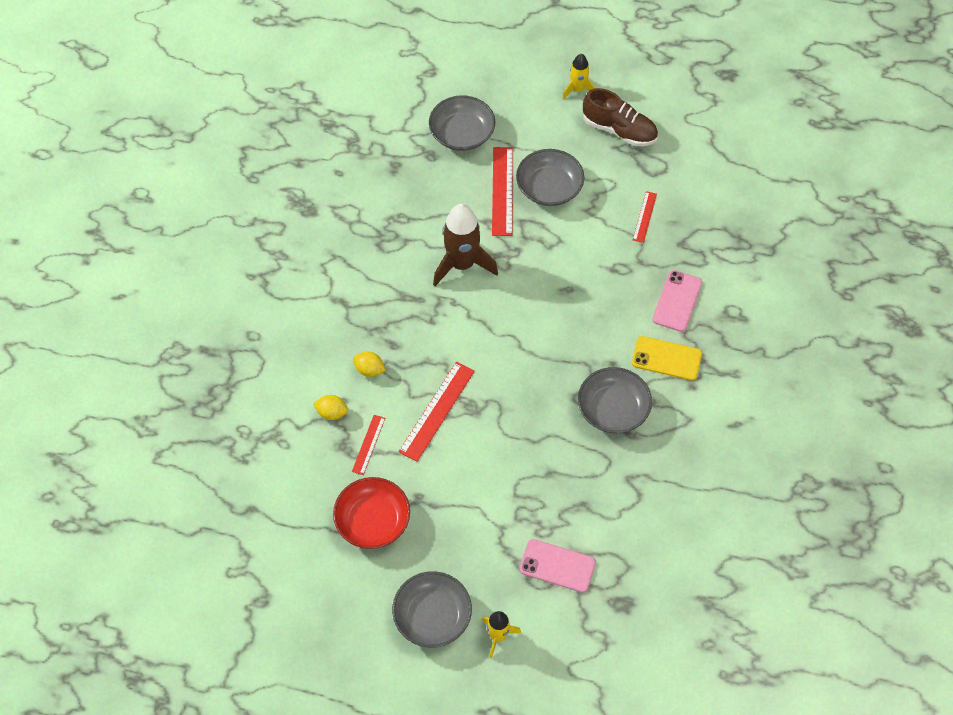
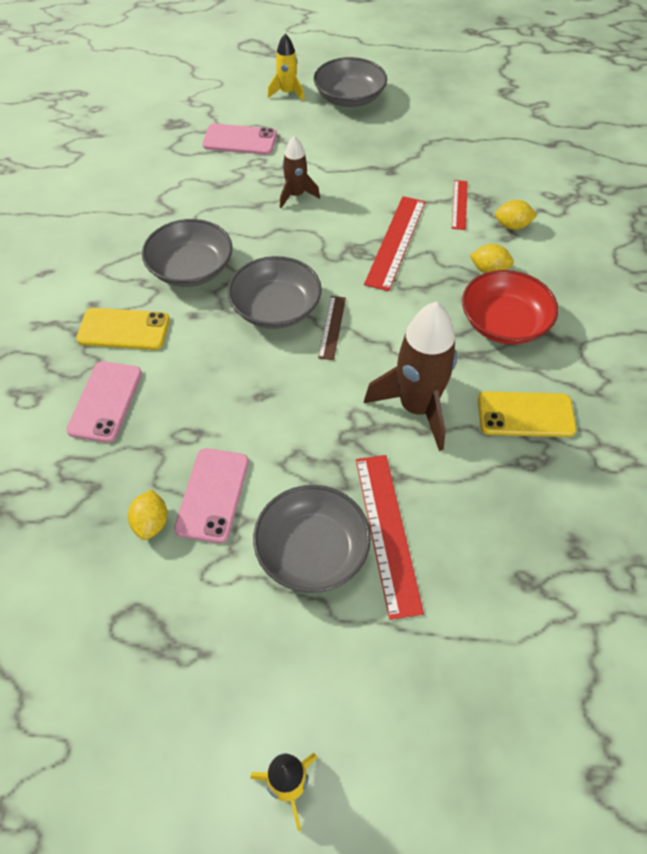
camera: 170 degrees right, 5 degrees down
(373, 521) = (429, 149): red bowl -> red bowl (504, 323)
(390, 248) = (525, 415): none -> yellow phone
(462, 134) = (487, 635): grey bowl -> grey bowl (276, 308)
(507, 336) = (332, 327): none -> brown ruler
(513, 479) = (296, 195): none -> brown rocket
(606, 228) = (213, 495): none -> pink phone
(619, 130) = (198, 695): brown shoe -> none
(644, 217) = (151, 523): red ruler -> yellow lemon

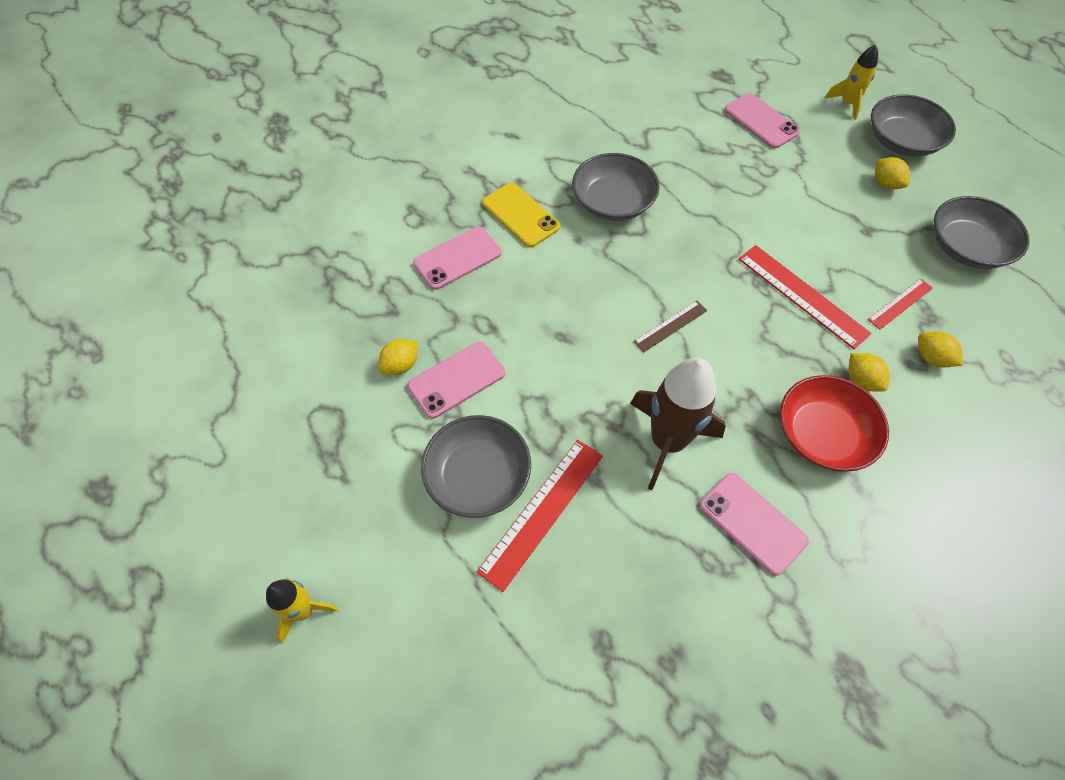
camera: 45 degrees right, 5 degrees up
(276, 308) = (643, 278): grey bowl -> grey bowl (966, 247)
(296, 195) = (758, 198): brown rocket -> none
(369, 132) = (886, 183): none -> yellow lemon
(396, 242) = (802, 295): red ruler -> red ruler turned 75 degrees clockwise
(525, 415) = (752, 523): yellow phone -> pink phone

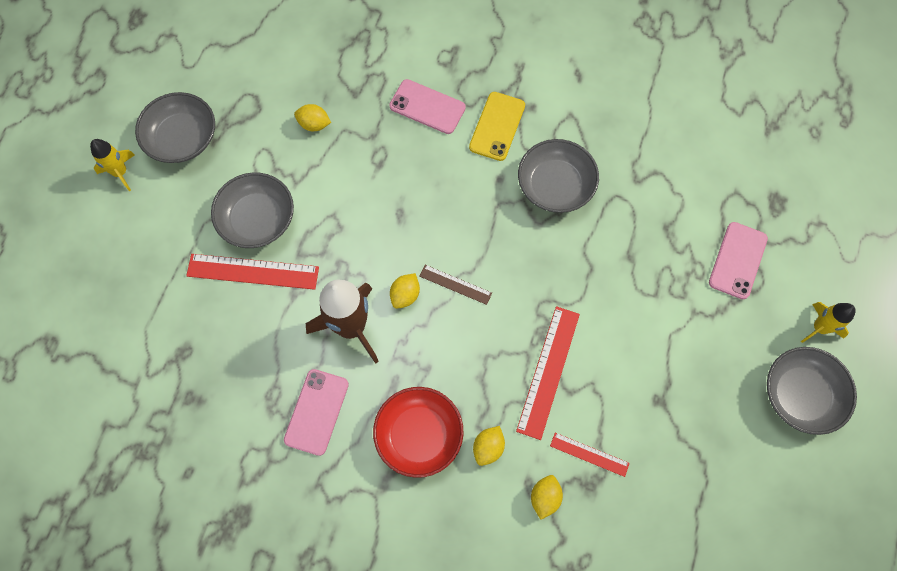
camera: 60 degrees right, 10 degrees up
(456, 380) = (323, 165): pink phone -> none
(886, 183) = (730, 398): yellow lemon -> yellow lemon (405, 295)
(966, 247) = (695, 494): grey bowl -> grey bowl (182, 138)

